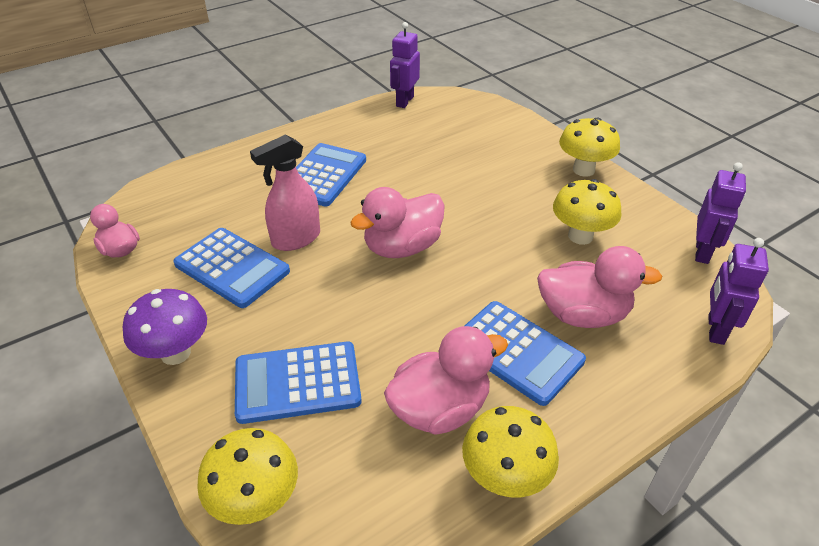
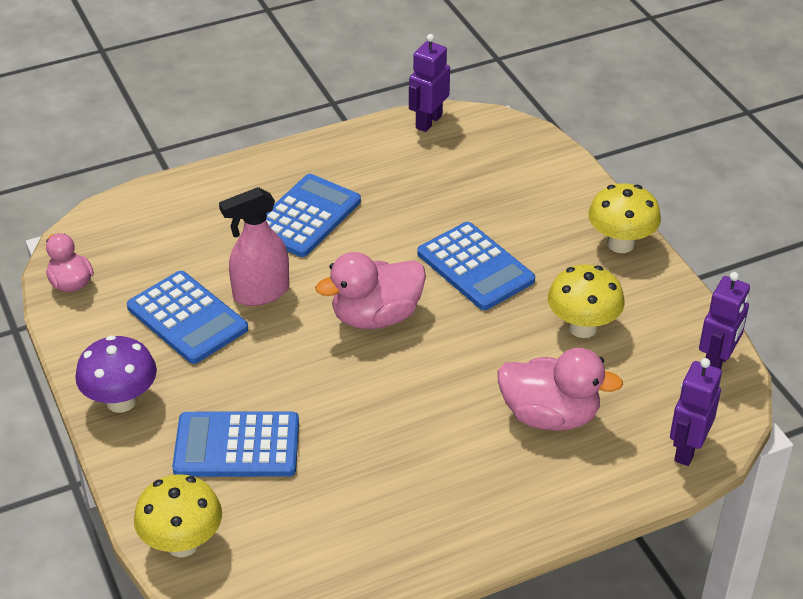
camera: 10 degrees right, 0 degrees up
(440, 409) = (370, 488): pink duck -> none
(505, 477) = (414, 556): yellow mushroom -> none
(517, 352) = (465, 445): blue calculator -> blue calculator (475, 267)

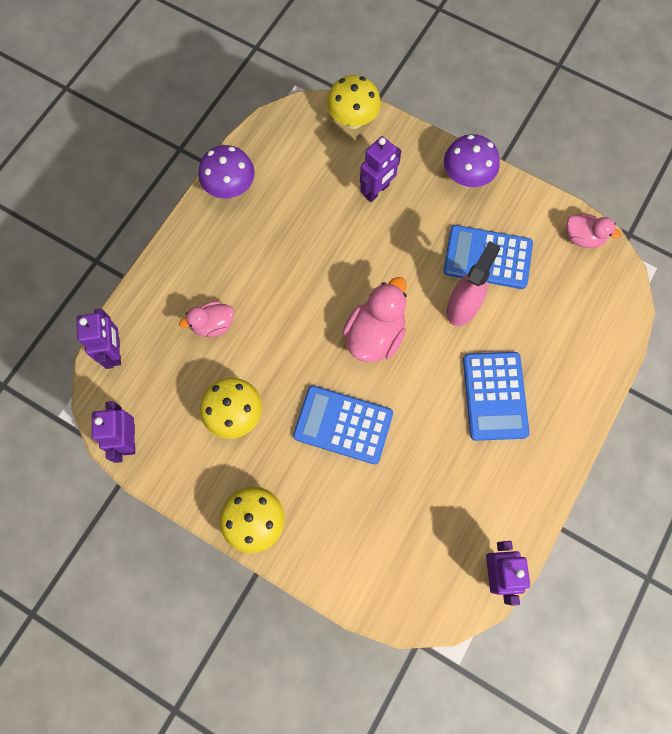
camera: 145 degrees right, 30 degrees up
(237, 446) = (377, 191): blue calculator -> purple robot
(416, 551) = (230, 188): none -> purple mushroom
(550, 416) = (213, 325): pink duck -> pink duck, size x0.61

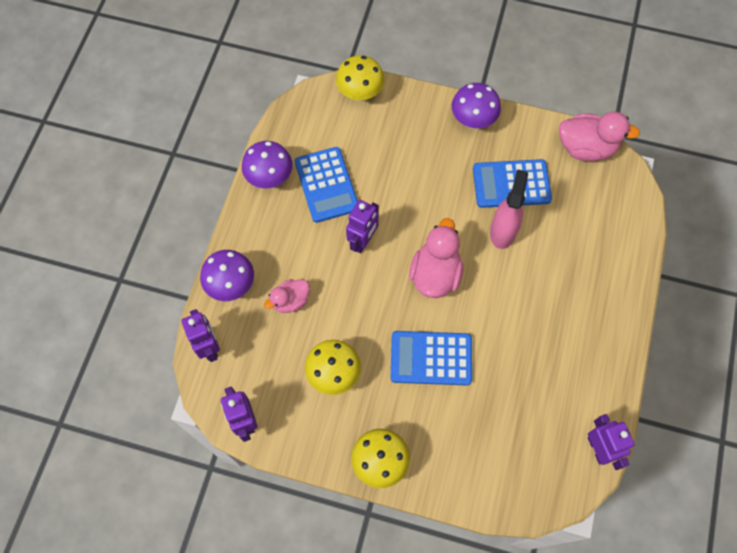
camera: 15 degrees left, 5 degrees down
(157, 293) = (231, 285): none -> purple mushroom
(377, 191) = (399, 149): purple robot -> purple robot (363, 241)
(494, 396) = (552, 300): blue calculator -> blue calculator (326, 185)
(583, 237) = (586, 148): pink duck -> pink duck, size x1.65

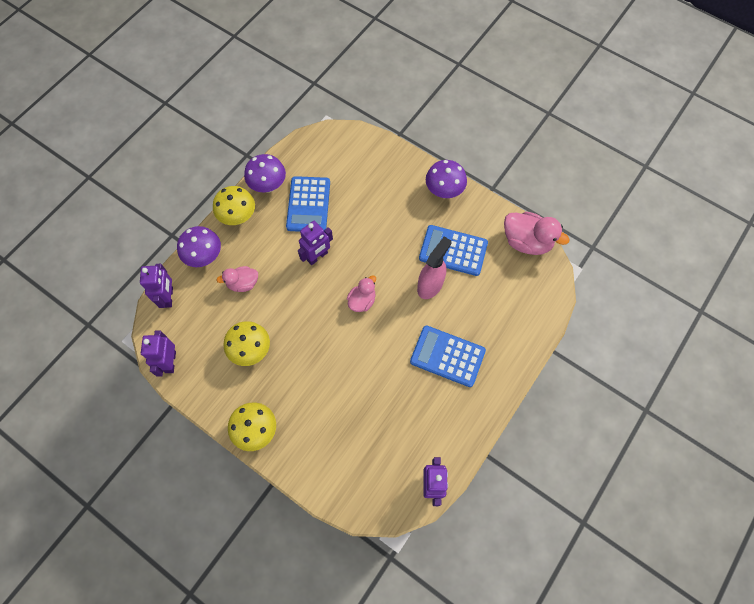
camera: 20 degrees right, 0 degrees up
(360, 94) = (364, 143): yellow mushroom -> yellow mushroom (238, 217)
(431, 358) = (330, 364): blue calculator -> blue calculator (447, 356)
(435, 274) = (362, 301): pink duck -> pink duck, size x0.61

